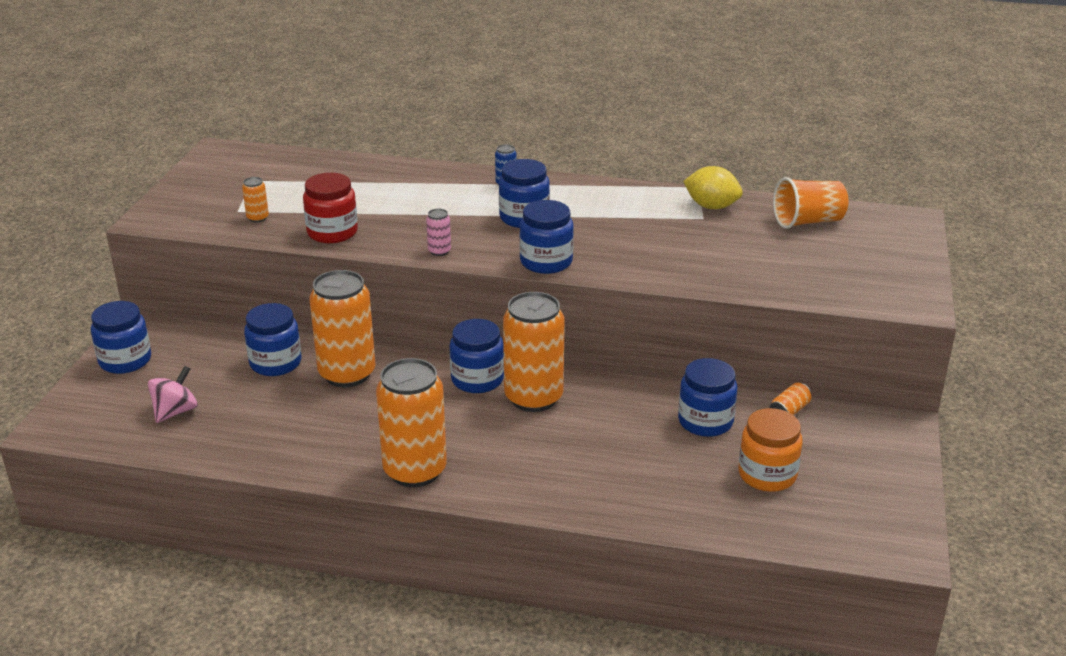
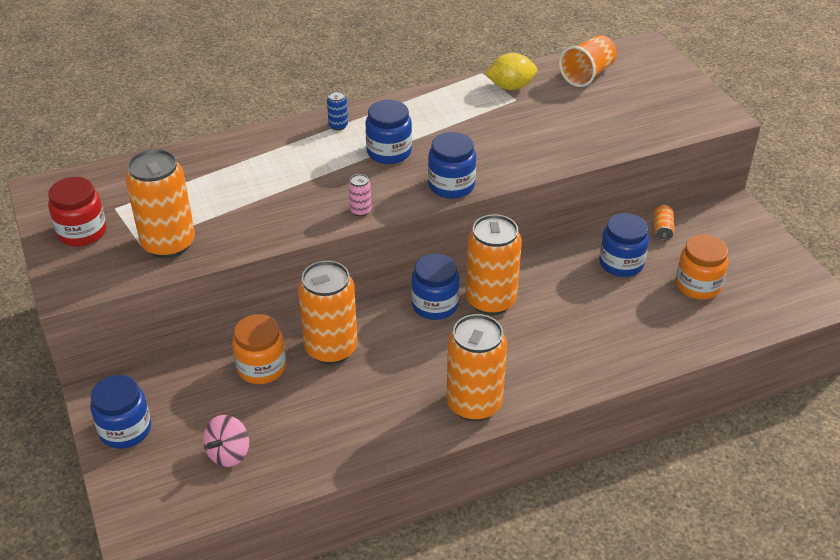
camera: 35 degrees left, 10 degrees up
(175, 412) = (228, 453): pink spinning top -> pink spinning top turned 150 degrees counterclockwise
(257, 218) = (168, 244): orange can -> orange can, size x2.45
(275, 363) = (261, 367): blue jar -> orange jar
(332, 232) = (252, 230): red jar -> red jar (82, 232)

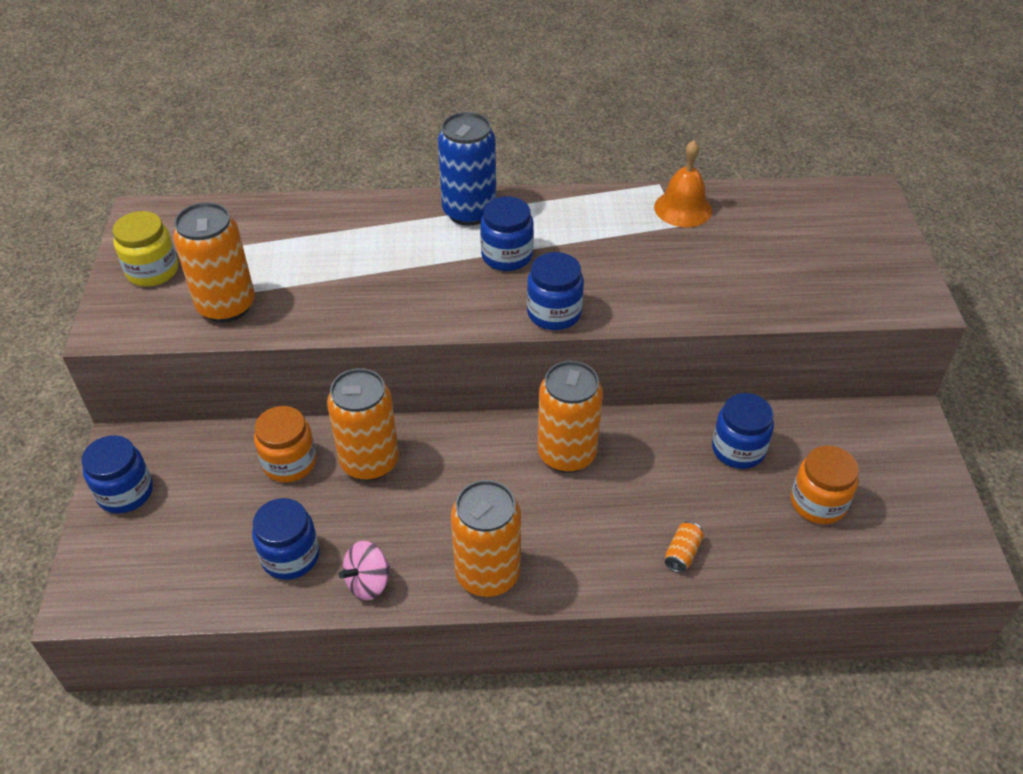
camera: 20 degrees right, 5 degrees up
(82, 232) = (152, 271): red jar -> yellow jar
(228, 453) = (208, 551): pink spinning top -> pink spinning top (368, 582)
(338, 126) = (469, 212): blue can -> blue can, size x2.45
(360, 211) = (440, 318): pink can -> none
(435, 305) = (503, 442): blue jar -> blue jar (290, 556)
(510, 87) = (683, 208): yellow lemon -> orange bell
(587, 75) = (780, 213): orange cup -> none
(662, 229) = (808, 420): orange can -> orange can (682, 553)

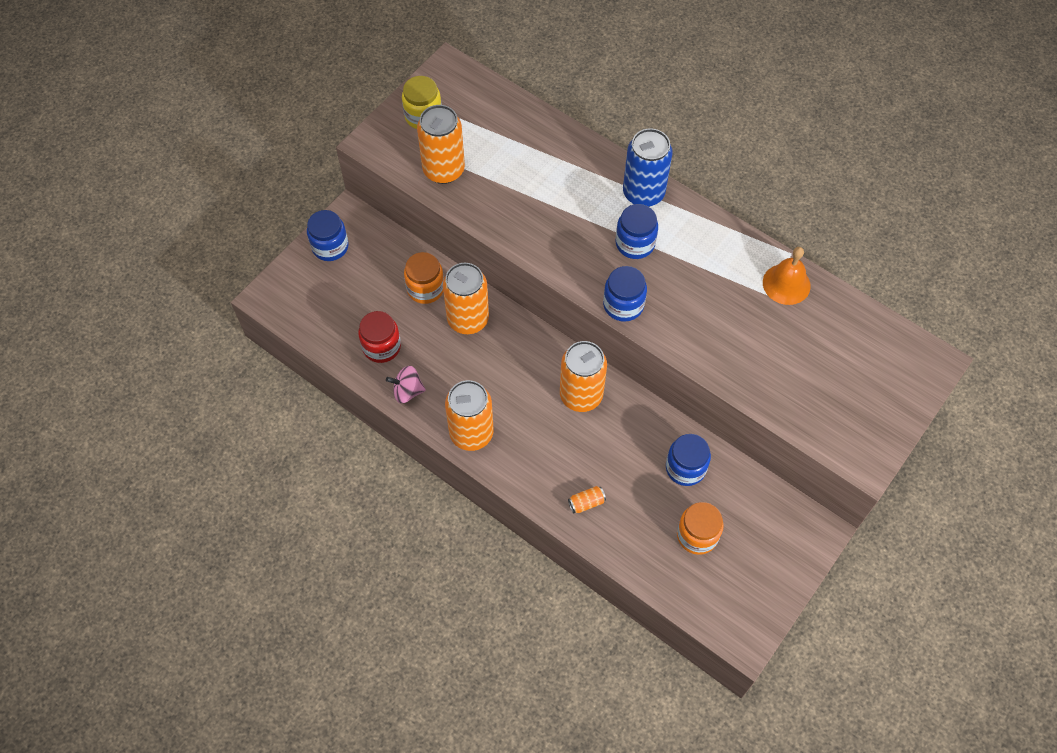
camera: 40 degrees right, 15 degrees up
(290, 556) = (381, 347): blue jar -> red jar

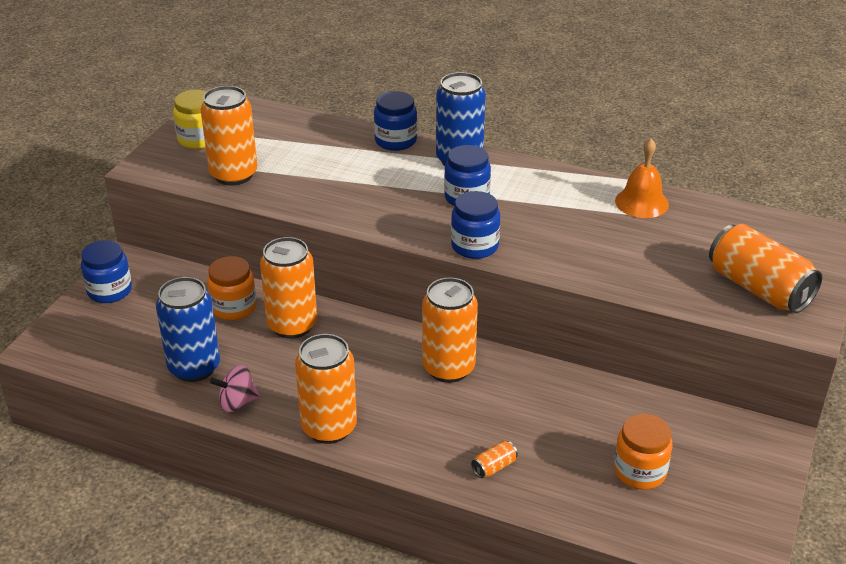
camera: 15 degrees left, 25 degrees down
(381, 347) = (194, 367): red jar -> blue can
(685, 468) = (597, 411): blue jar -> blue jar (395, 141)
(845, 410) = (759, 288): none -> orange can

